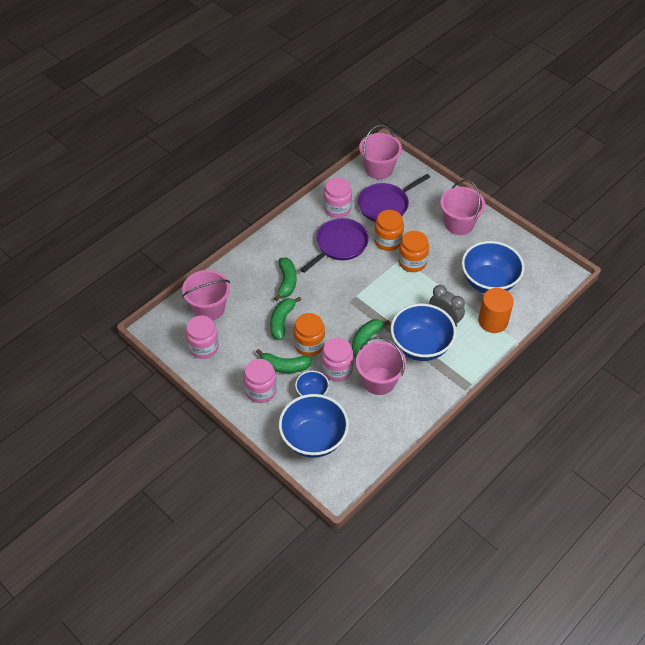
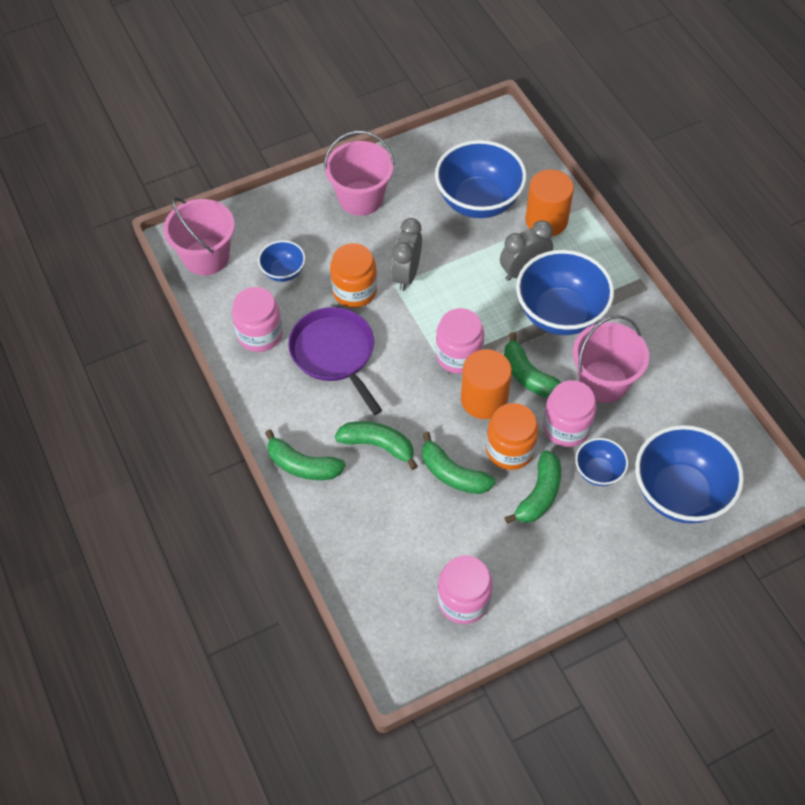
camera: 70 degrees left, 5 degrees up
(209, 308) = (387, 572): pink bucket -> none
(260, 253) = (302, 465): none -> green banana
(260, 390) = (573, 539): pink jar -> pink jar (458, 355)
(339, 323) = (484, 399): none -> orange cylinder
(385, 205) = (283, 272): purple pan -> blue bowl
(412, 262) = (407, 275): orange jar -> grey clock

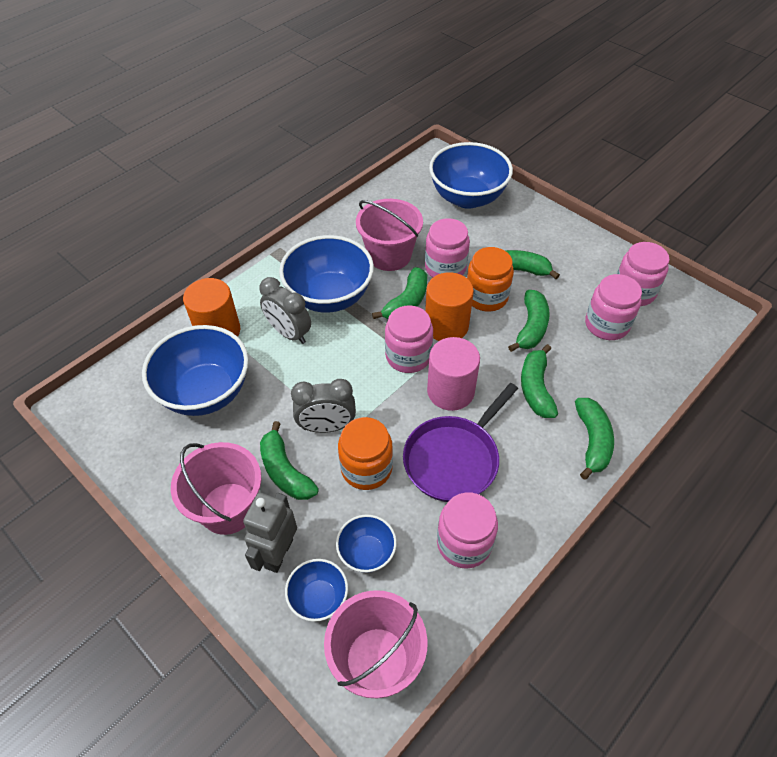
camera: 110 degrees left, 5 degrees down
(310, 220) = (278, 553): none -> grey robot
(377, 238) = (285, 471): none -> green banana
(404, 375) = (450, 391): none -> pink cylinder
(428, 547) = (606, 324): none -> pink jar
(598, 471) = (475, 242): blue bowl -> blue bowl (319, 598)

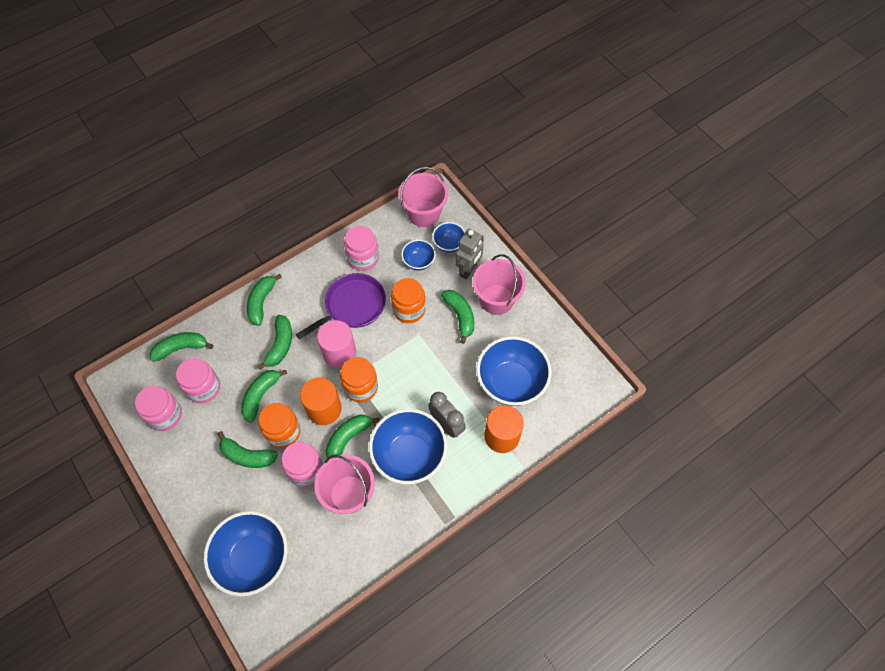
camera: 170 degrees left, 10 degrees up
(327, 426) = (429, 341): grey clock -> none
(408, 356) = (361, 387): pink jar -> orange jar
(665, 363) = (181, 348): none -> green banana

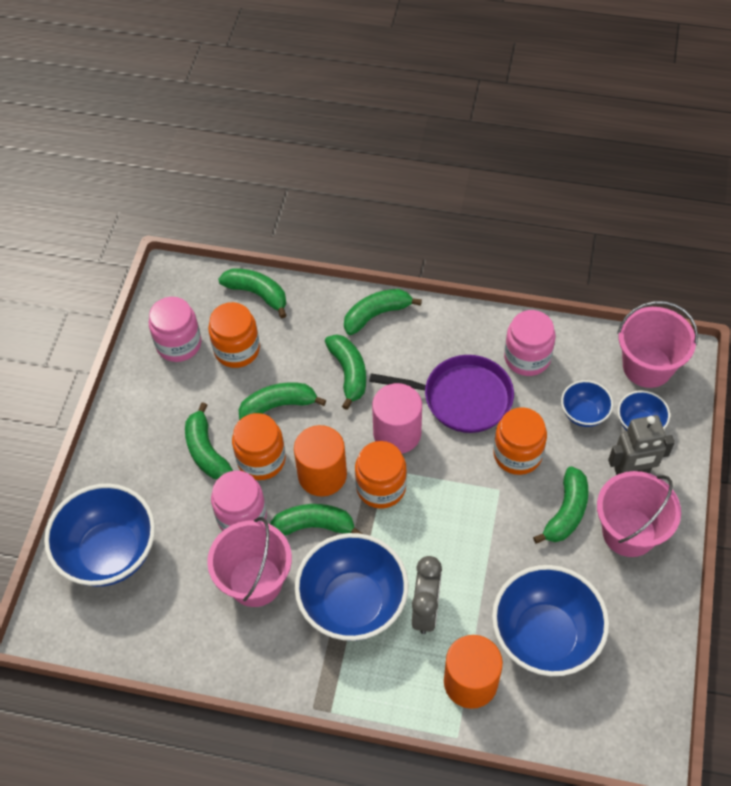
camera: 50 degrees right, 5 degrees down
(203, 388) = (237, 349): pink jar -> orange jar
(280, 345) = (349, 373): green banana -> green banana turned 75 degrees counterclockwise

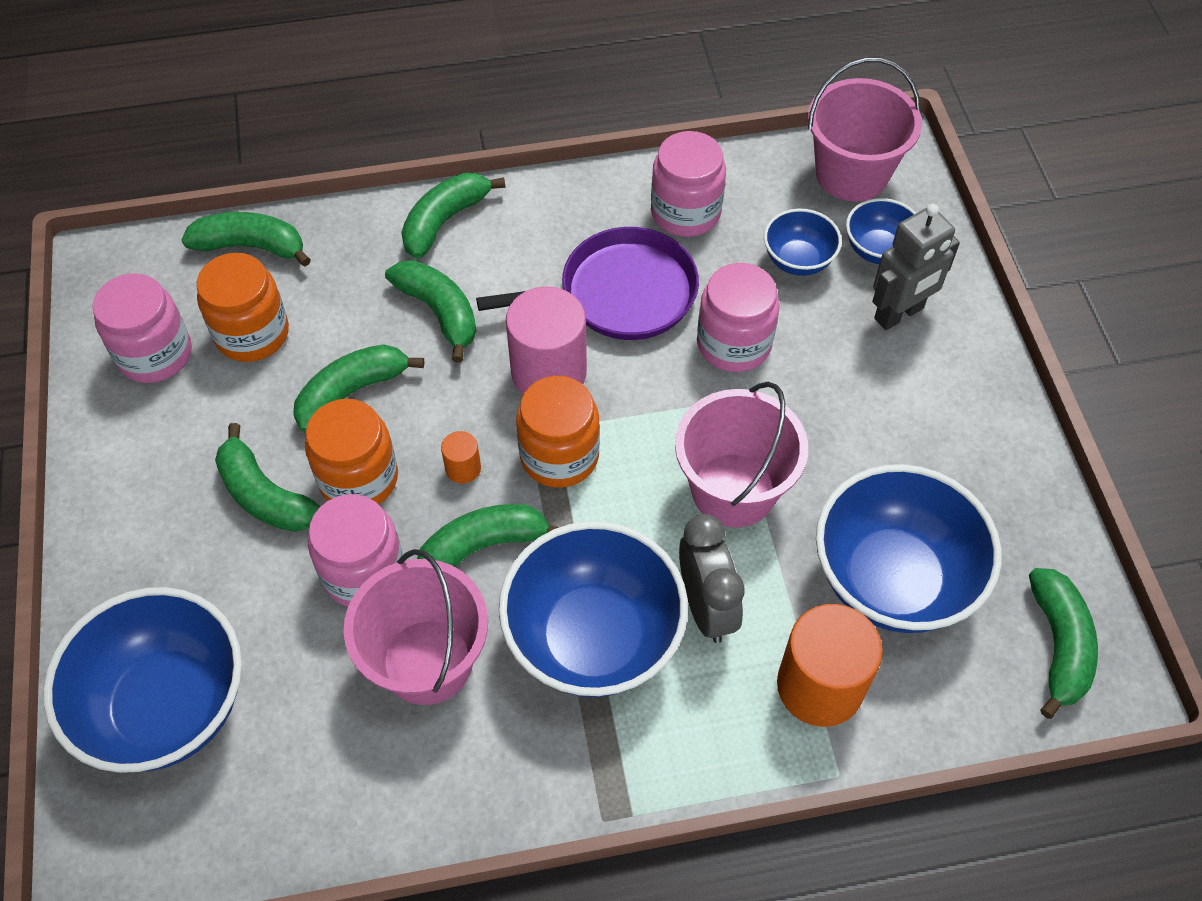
camera: 25 degrees left, 0 degrees up
(322, 475) = (463, 468): orange cylinder -> orange cylinder, size x0.45
(517, 454) = (734, 344): orange jar -> pink jar
(566, 512) = (838, 398): green banana -> green banana (1058, 645)
(629, 532) = (935, 395): pink bucket -> pink bucket (733, 490)

